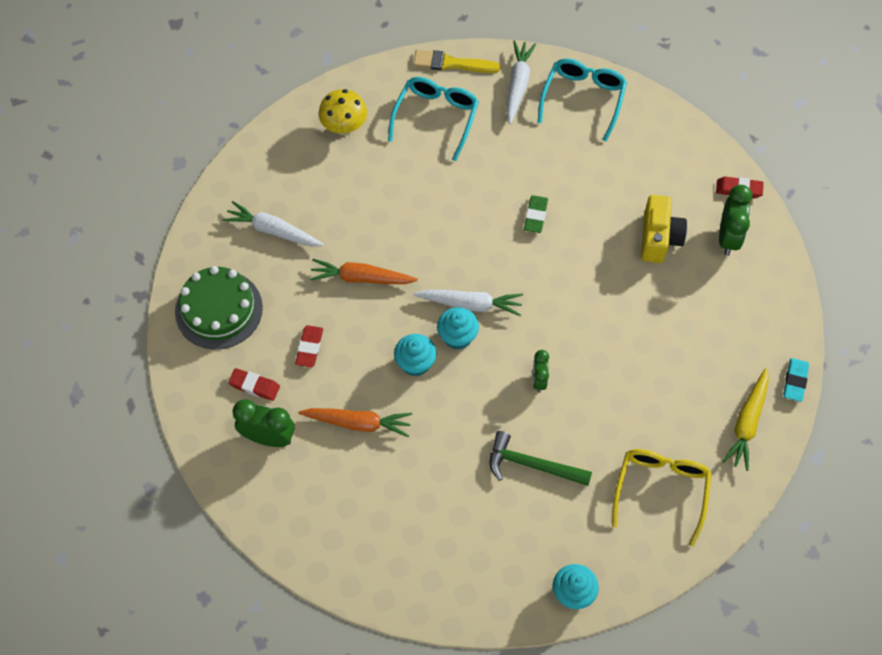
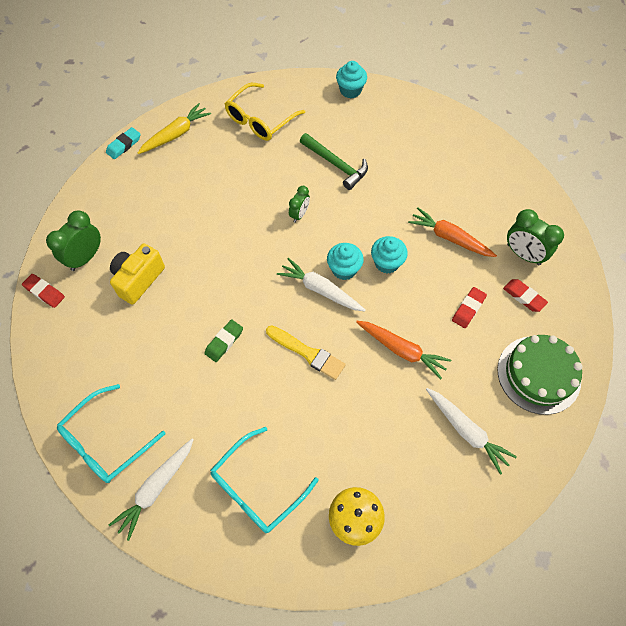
camera: 155 degrees left, 0 degrees up
(452, 63) = (206, 550): yellow brush -> yellow brush (307, 353)

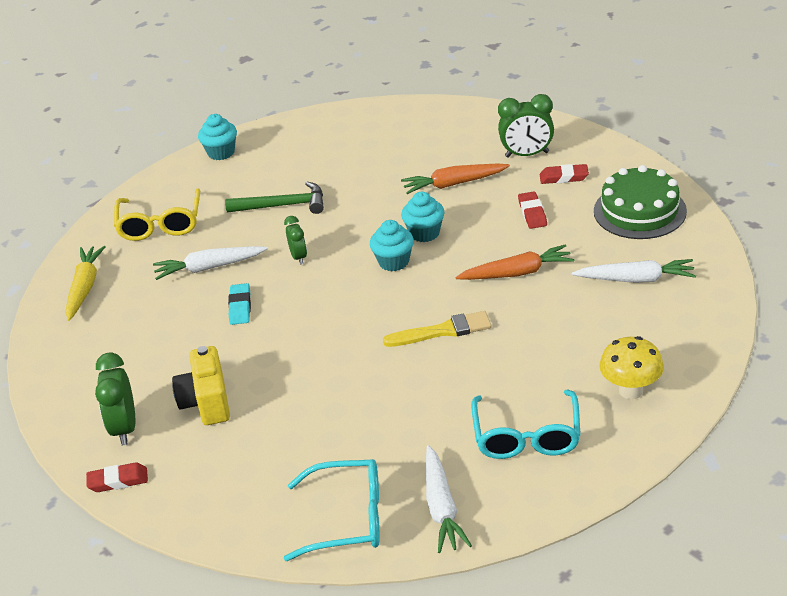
camera: 40 degrees left, 25 degrees down
(106, 441) = (347, 519): turquoise glasses -> turquoise glasses turned 90 degrees counterclockwise
(124, 145) = (37, 331): turquoise eraser -> turquoise eraser (240, 307)
(224, 342) = (357, 379): green eraser -> none
(320, 290) = (393, 287): white carrot -> white carrot (209, 268)

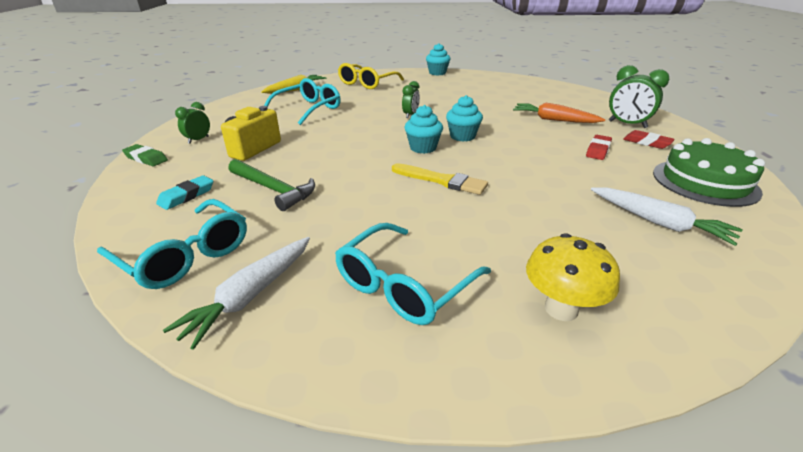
camera: 35 degrees right, 5 degrees down
(118, 481) = (146, 158): red eraser -> green eraser
(124, 428) = (198, 140): green clock -> green clock, size x0.61
(165, 313) = (308, 109): none -> turquoise glasses
(209, 268) = (359, 103): white carrot -> none
(240, 307) = (345, 121): turquoise eraser -> turquoise eraser (187, 196)
(283, 206) = (436, 96): green hammer -> green hammer (273, 189)
(424, 233) = (502, 132): turquoise cupcake -> turquoise cupcake (423, 148)
(517, 273) = (545, 174): orange carrot -> none

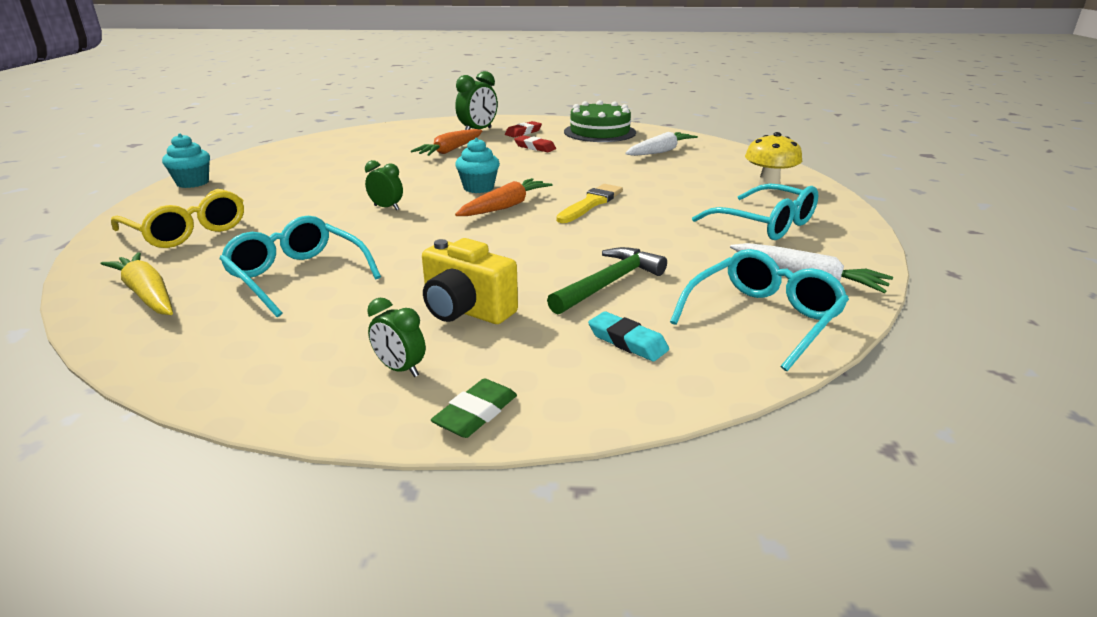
camera: 85 degrees left, 5 degrees down
(423, 148) = (505, 207): turquoise cupcake -> orange carrot

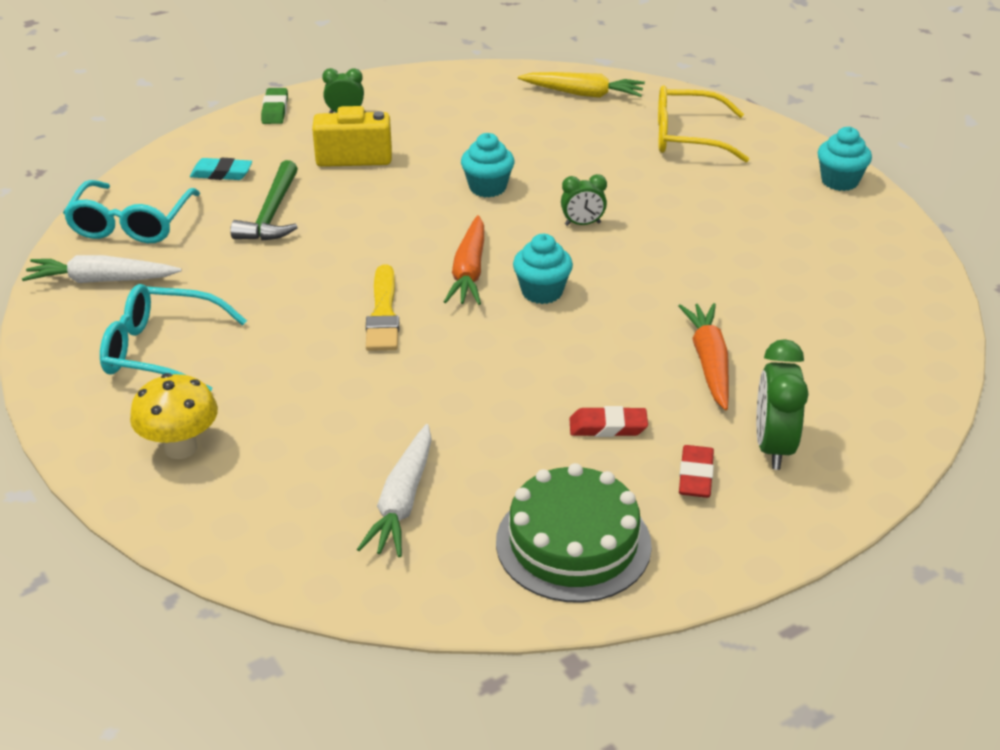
camera: 145 degrees right, 10 degrees up
(297, 276) = (515, 137): turquoise glasses -> none
(401, 246) = (487, 187): none -> turquoise cupcake

